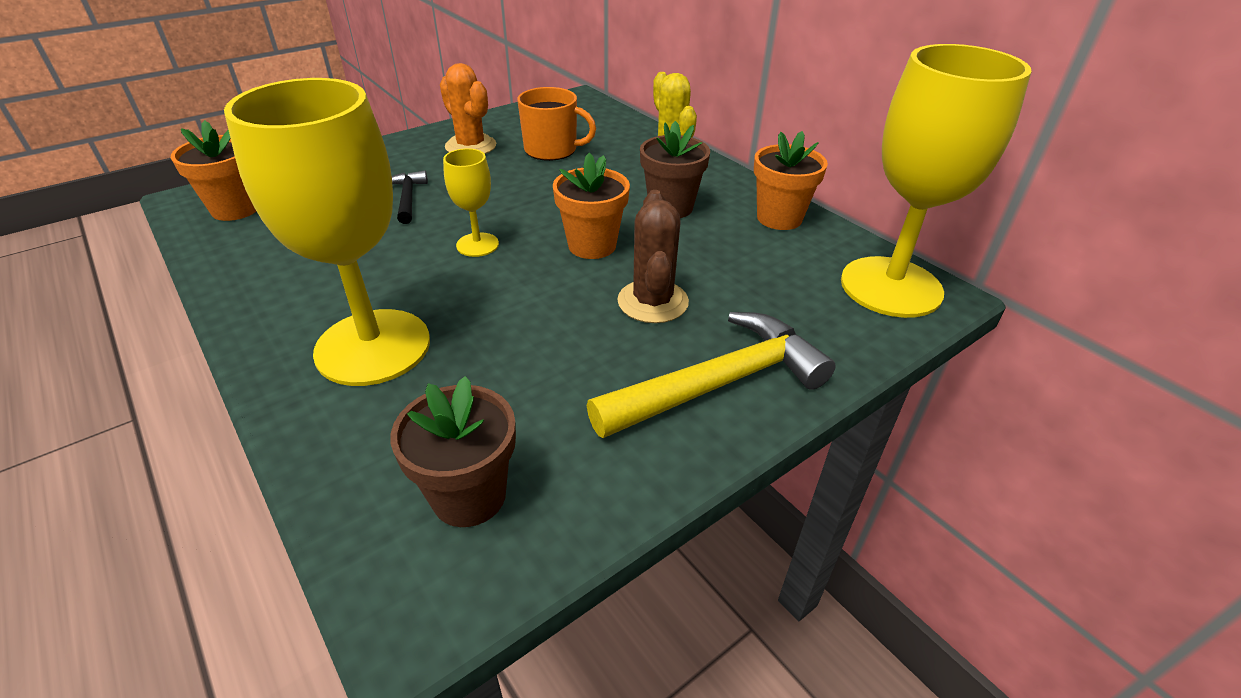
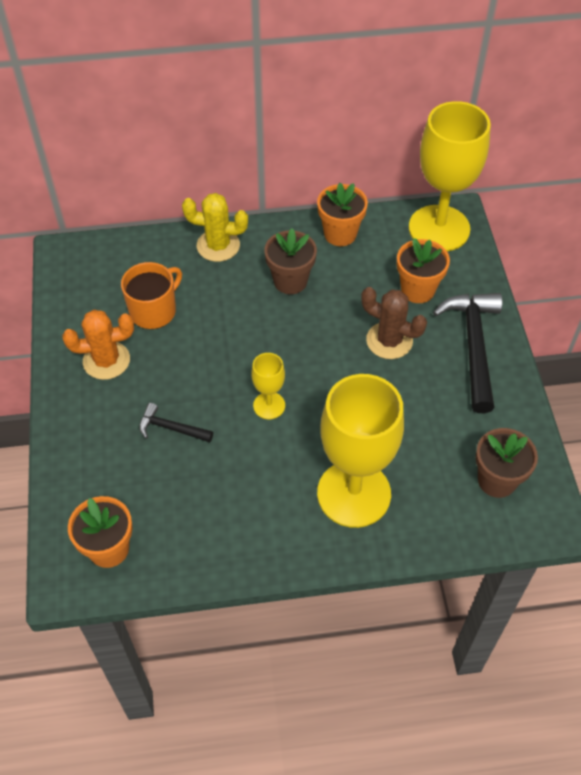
camera: 60 degrees left, 15 degrees up
(592, 245) = (310, 343): orange flower pot -> orange flower pot (417, 290)
(718, 383) = (473, 346): yellow hammer -> black hammer

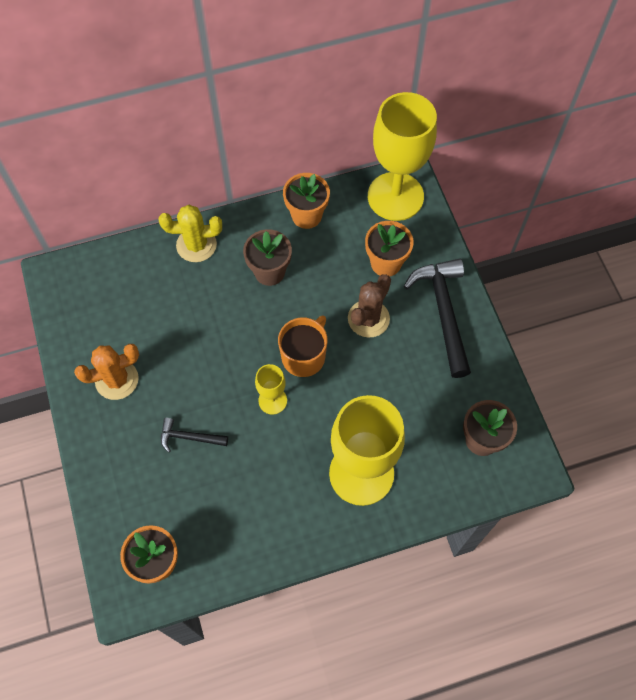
camera: 10 degrees left, 10 degrees up
(154, 310) = (150, 322): orange mug -> orange mug (304, 356)
(389, 341) = (368, 319): brown cactus -> brown cactus turned 75 degrees counterclockwise

